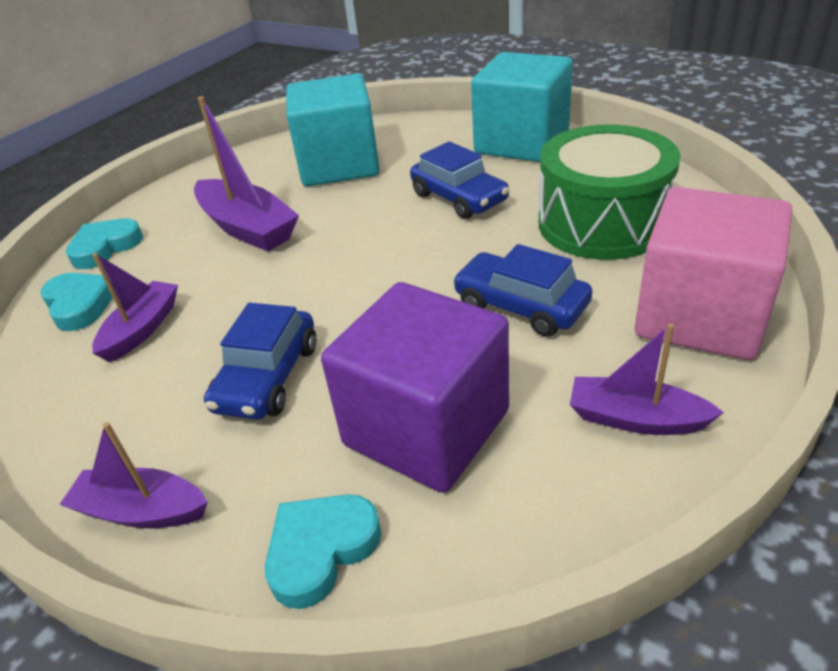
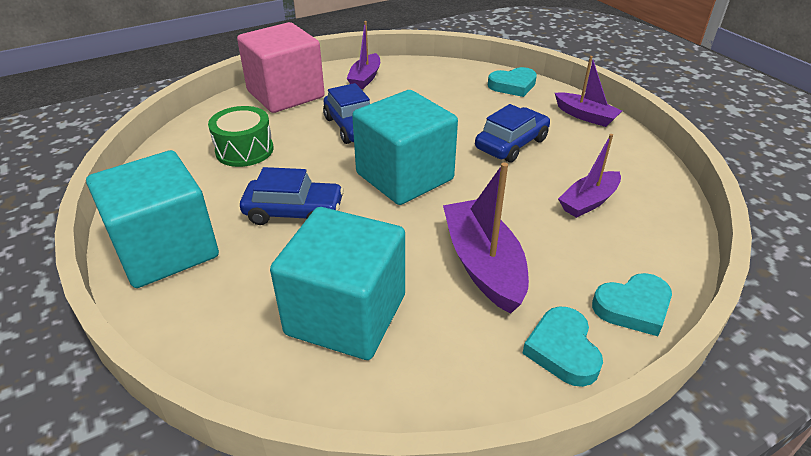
camera: 155 degrees left, 0 degrees up
(80, 305) = (644, 244): turquoise heart -> turquoise heart (562, 350)
(383, 270) = (404, 176): none -> turquoise cube
(426, 428) = (447, 101): purple cube -> none
(459, 198) = (294, 212): blue car -> blue car turned 105 degrees clockwise
(602, 223) = (244, 150): green drum -> green drum, size x0.61
(635, 419) = (365, 78): purple boat -> purple boat turned 60 degrees clockwise

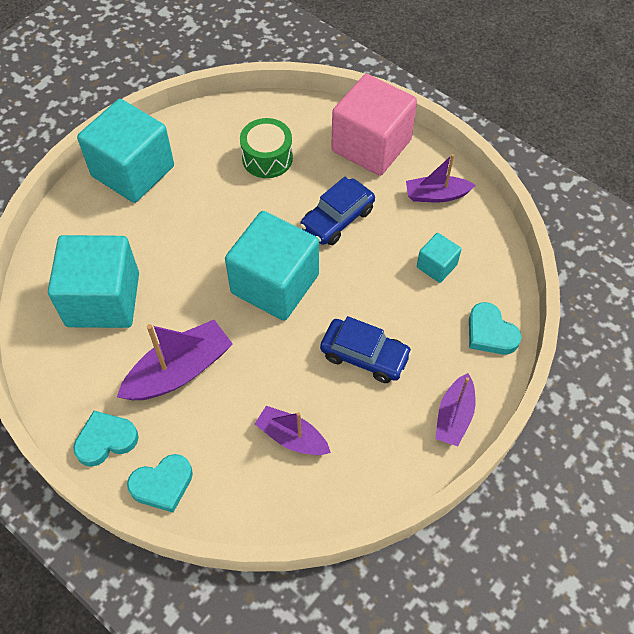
camera: 70 degrees right, 20 degrees up
(294, 212) = (199, 226): blue car -> none
(436, 93) = (436, 266): none -> turquoise cube
(633, 307) = (162, 484): turquoise heart -> turquoise heart turned 75 degrees counterclockwise

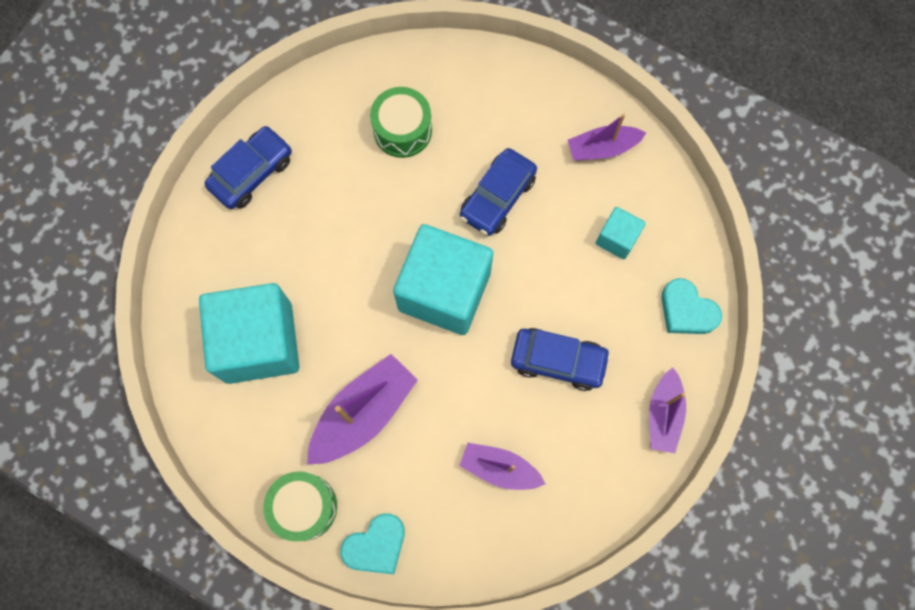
camera: 10 degrees left, 15 degrees up
(106, 440) = (304, 507): turquoise heart -> green drum
(133, 171) = (252, 173): turquoise cube -> blue car
(371, 145) = (518, 94): pink cube -> none

